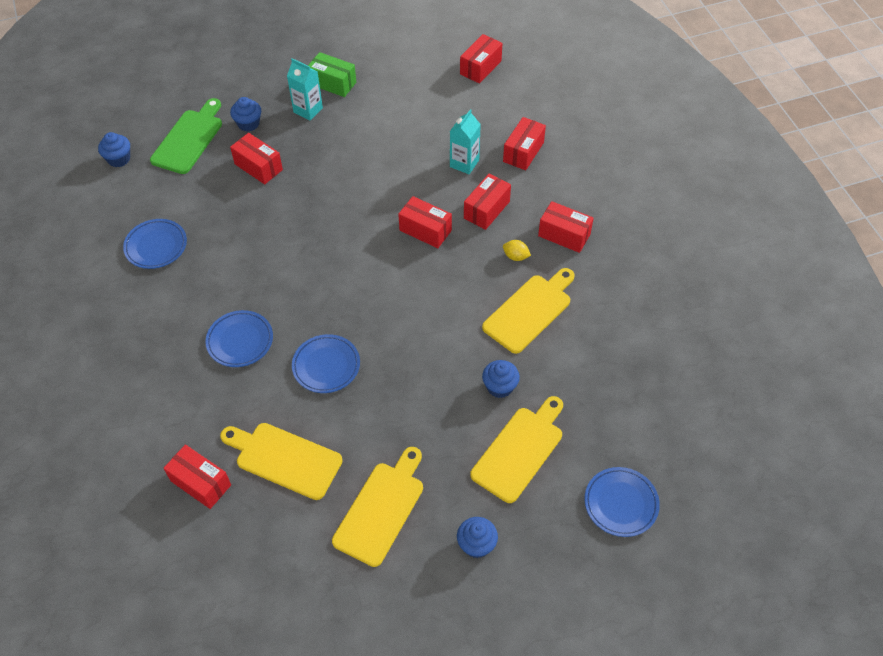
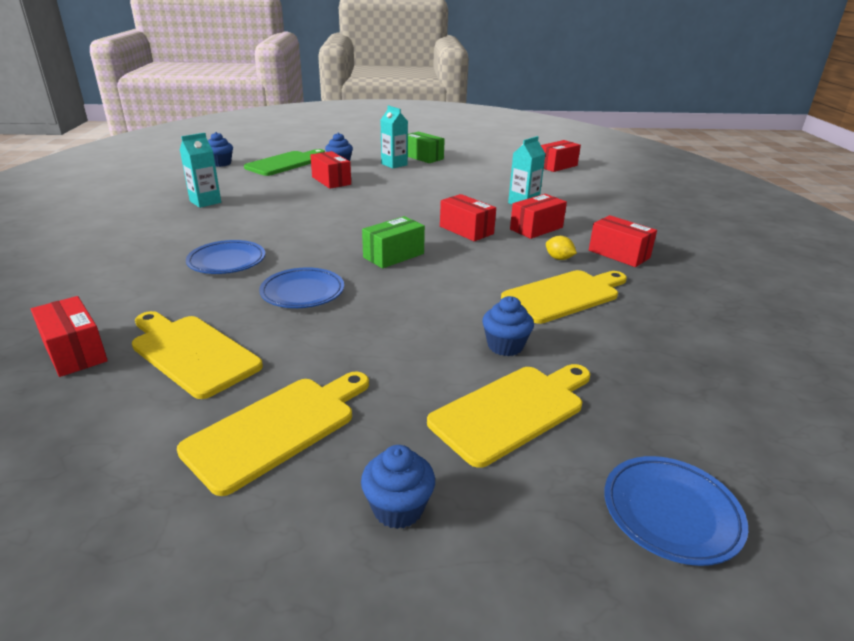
camera: 15 degrees right, 25 degrees down
(156, 246) = (205, 202): blue plate -> turquoise carton
(377, 291) = (393, 255): none -> green box
(523, 152) = (585, 205): red box -> none

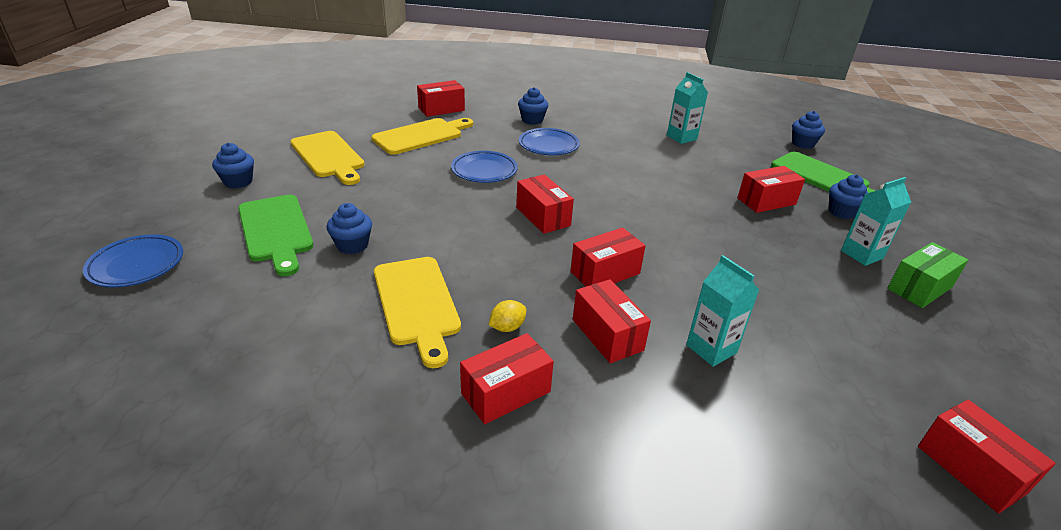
camera: 100 degrees right, 5 degrees up
(142, 276) = (532, 120): none -> blue cupcake
(393, 255) = (543, 216): green box -> red box
(512, 410) = (276, 231): yellow cutting board -> green cutting board

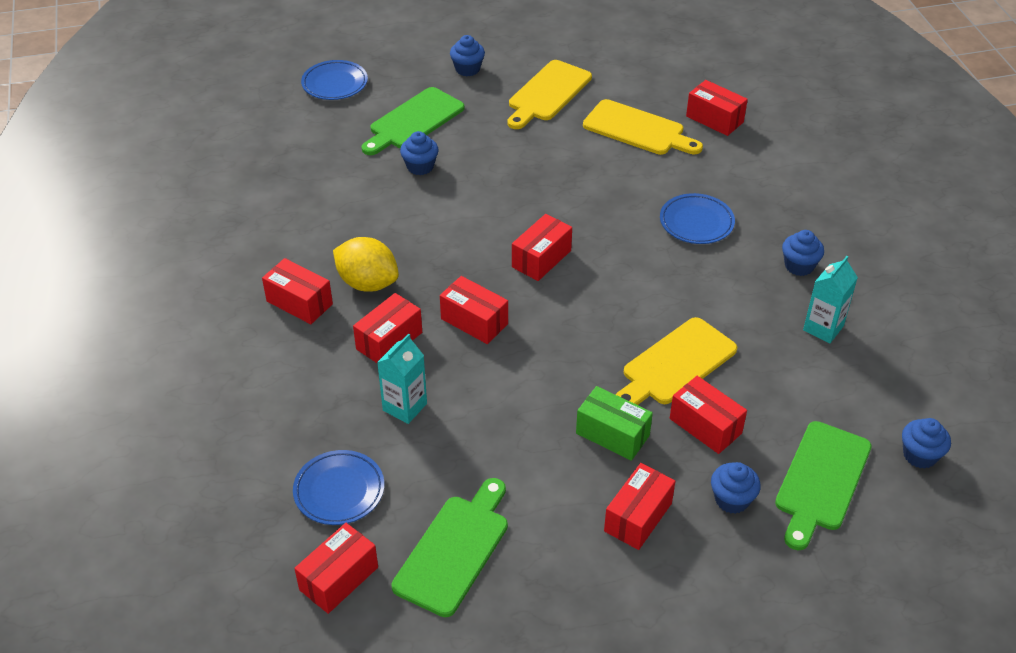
camera: 70 degrees right, 10 degrees up
(417, 304) = (368, 228): yellow cutting board -> yellow cutting board (675, 364)
(484, 171) = (599, 195): blue plate -> blue plate (339, 491)
(507, 327) = (367, 283): yellow lemon -> yellow lemon, size x2.07
(532, 120) = (751, 192): blue cupcake -> blue cupcake (799, 266)
(861, 254) = (638, 517): turquoise carton -> red box
(912, 365) = (454, 550): none -> green cutting board
(919, 288) = (598, 567): green box -> green box (612, 434)

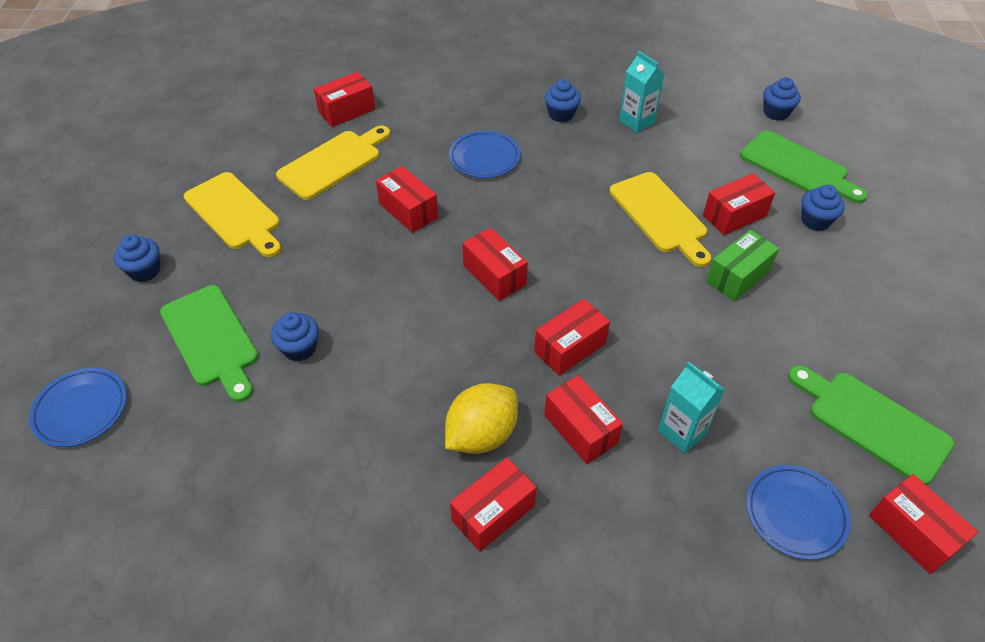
camera: 75 degrees left, 5 degrees up
(638, 517) = (833, 282): red box -> red box (408, 210)

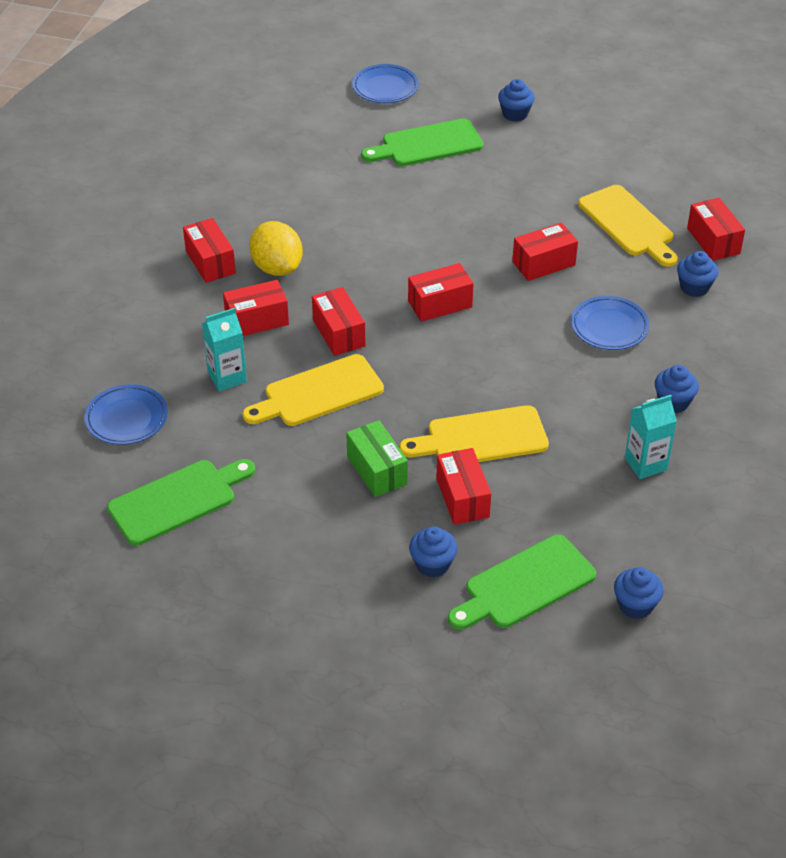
camera: 105 degrees right, 5 degrees down
(235, 214) = (571, 161): yellow cutting board -> yellow cutting board (318, 393)
(299, 348) = (400, 186): blue cupcake -> blue cupcake (694, 287)
(912, 532) = (76, 481): red box -> none

